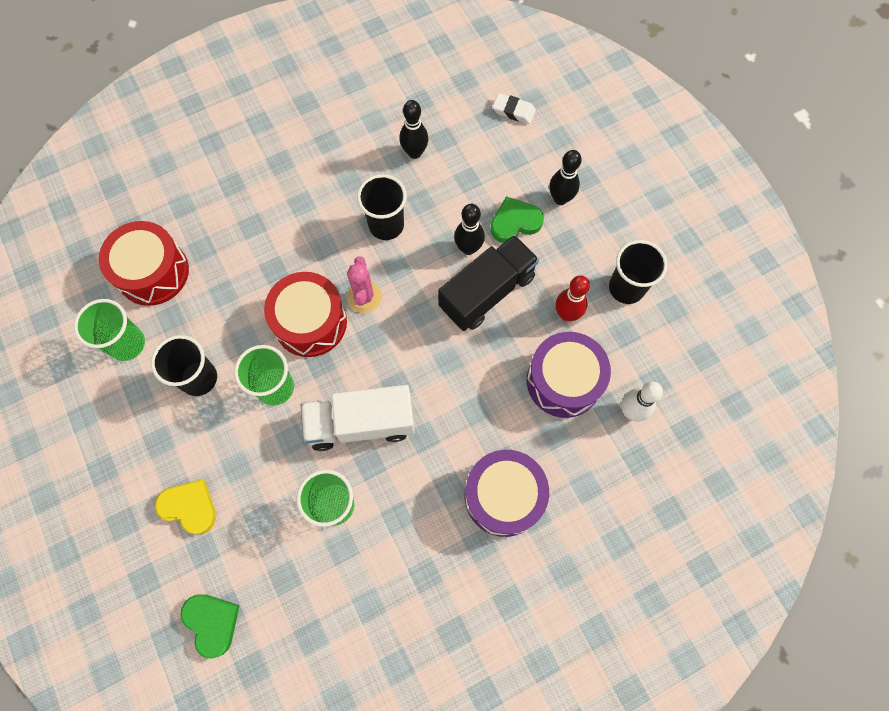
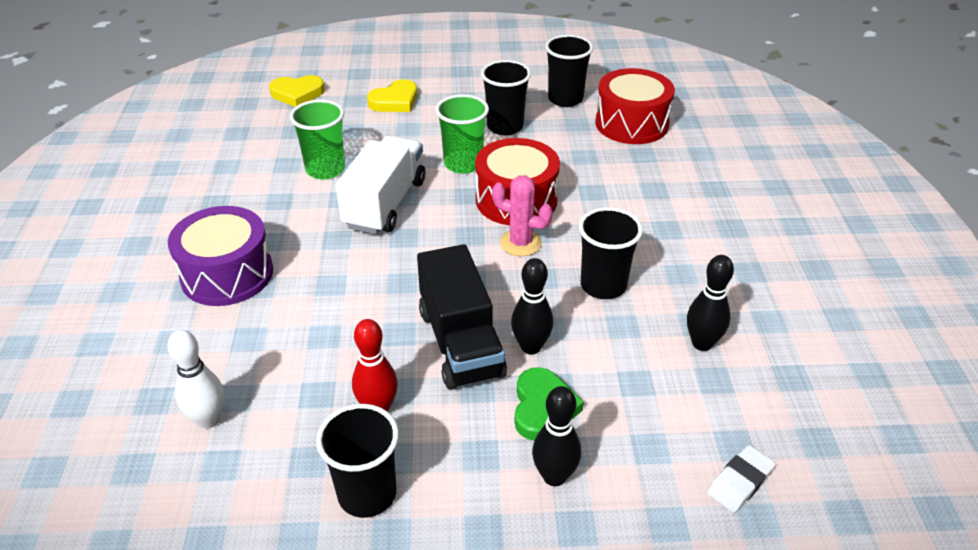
camera: 115 degrees right, 30 degrees down
(127, 344) = (565, 99): green cup -> black cup
(212, 622) = (297, 94): green heart -> yellow heart
(564, 381) = (299, 370): purple drum -> none

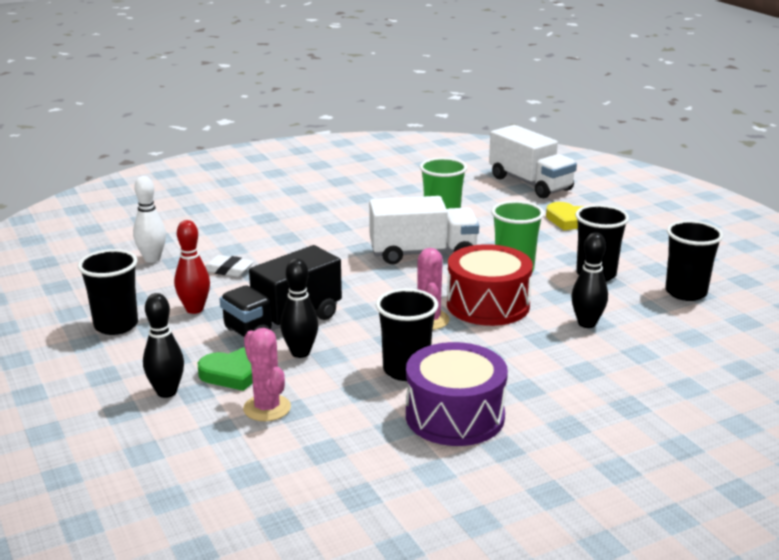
camera: 65 degrees right, 15 degrees down
(227, 274) = (289, 224): purple drum -> purple drum (455, 416)
(297, 94) = (530, 183): yellow heart -> white truck
(625, 400) = (267, 408): none -> pink cactus
(631, 123) = (690, 336): red drum -> none
(702, 343) = (368, 436): black bowling pin -> black bowling pin (587, 323)
(740, 482) = (205, 482): white eraser -> white eraser (228, 270)

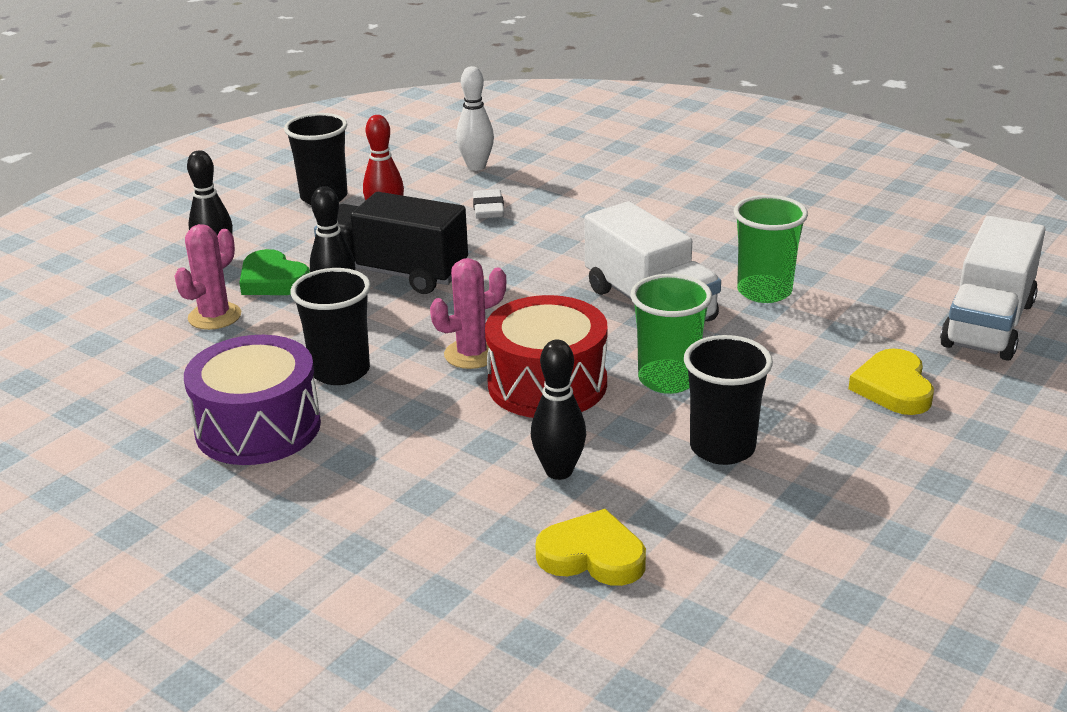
camera: 65 degrees right, 5 degrees up
(675, 333) = (592, 555): none -> yellow heart
(685, 292) = (742, 543): black cup -> none

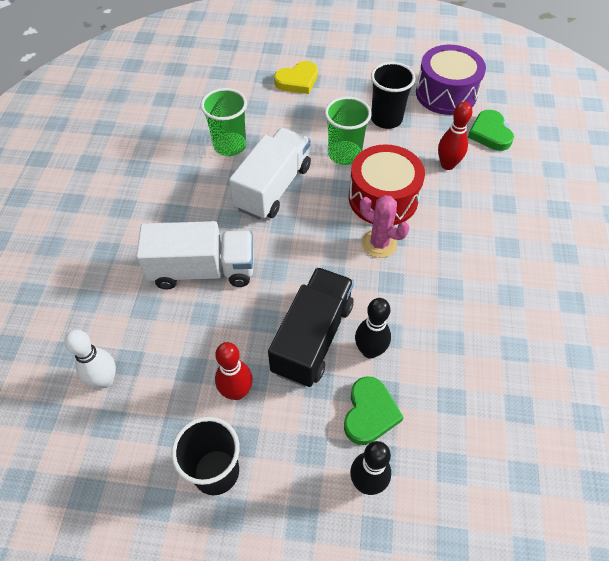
camera: 120 degrees left, 25 degrees up
(214, 316) = (439, 417): pink cactus -> none
(258, 427) = (519, 305): purple drum -> purple drum (446, 94)
(340, 371) = (441, 298): black cup -> none
(394, 273) = (313, 338): black truck -> black truck turned 150 degrees counterclockwise
(488, 209) = (184, 330): white eraser -> none
(559, 471) = (447, 165): black bowling pin -> red bowling pin
(592, 555) = (489, 133): yellow heart -> green heart
(988, 324) = (218, 64): white truck -> white truck (202, 270)

